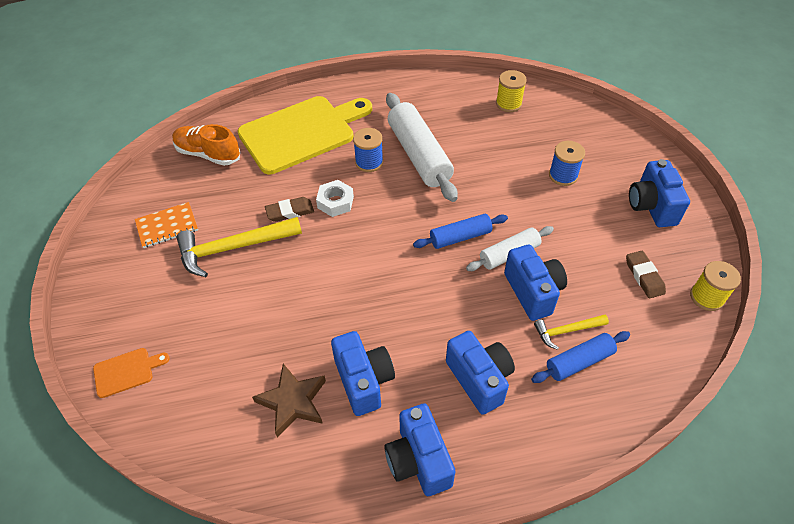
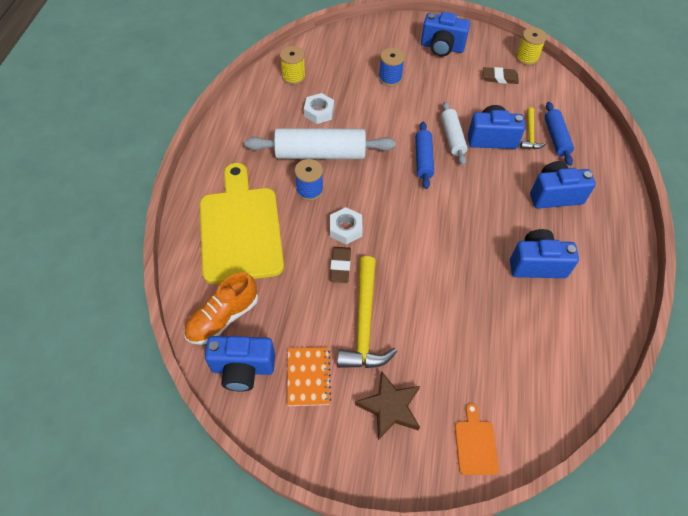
camera: 70 degrees left, 5 degrees up
(293, 402) = (542, 317): brown star -> brown star (390, 407)
(418, 460) = (609, 252): blue camera -> blue camera (243, 369)
(473, 137) = (319, 112): none -> white nut

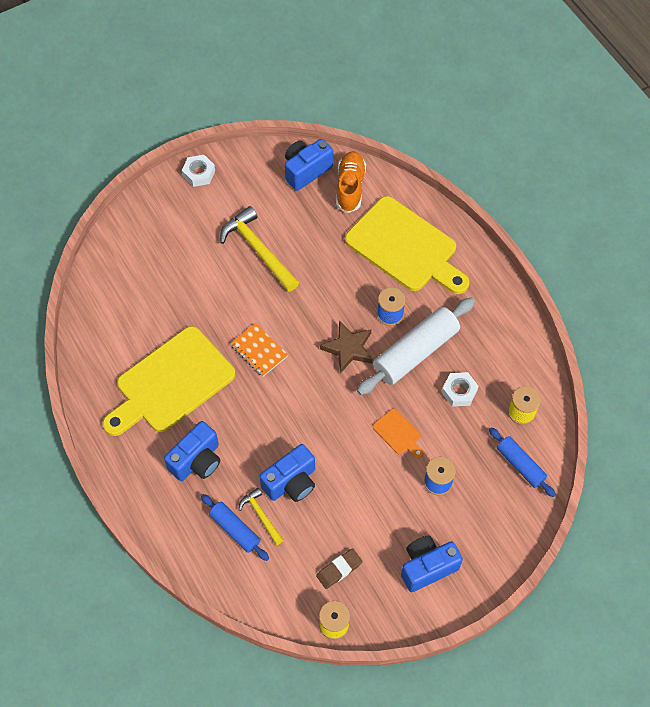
camera: 140 degrees right, 5 degrees up
(308, 377) = (263, 195): orange notebook -> orange notebook (259, 350)
(340, 266) = (309, 274): brown eraser -> none
(346, 229) = (333, 304): white nut -> white nut (199, 173)
(390, 407) = (199, 214): brown star -> brown star (348, 348)
(423, 159) = (330, 412): blue rolling pin -> blue rolling pin (520, 465)
(452, 137) = (325, 455): white rolling pin -> none
(475, 444) = (132, 232): orange cutting board -> orange cutting board (398, 433)
(537, 264) = (171, 383): blue camera -> yellow cutting board

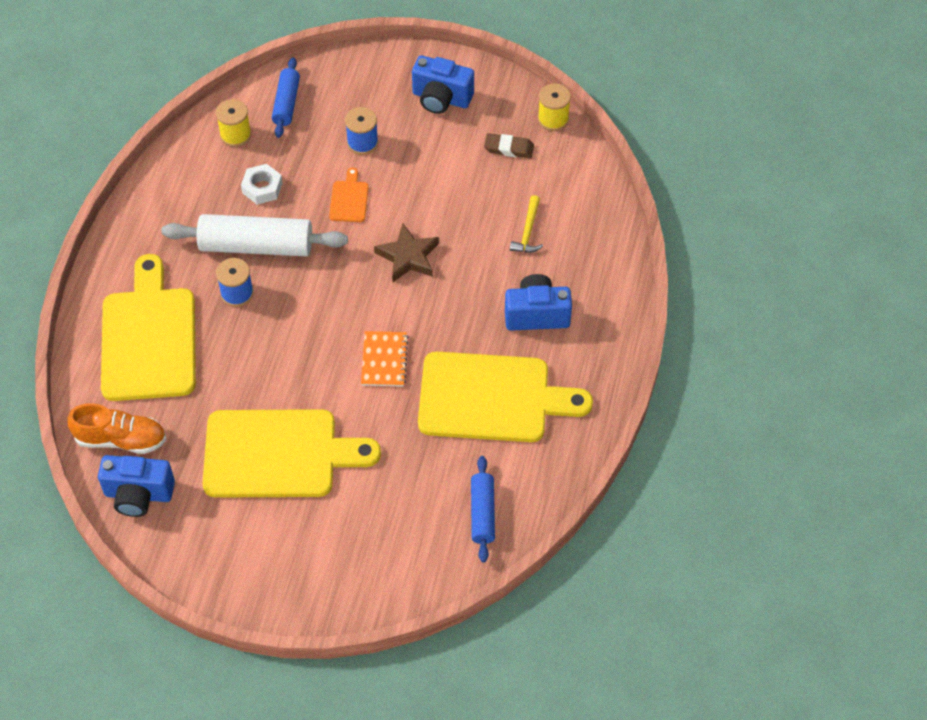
camera: 135 degrees left, 5 degrees down
(199, 173) = (242, 590): white nut -> none
(235, 530) = (560, 238): blue rolling pin -> blue rolling pin (482, 513)
(258, 250) = (278, 454): yellow hammer -> yellow cutting board
(291, 482) = (476, 235): blue camera -> none
(348, 348) = (307, 296): brown star -> brown star (408, 257)
(350, 187) = (121, 439): orange shoe -> orange shoe turned 135 degrees counterclockwise

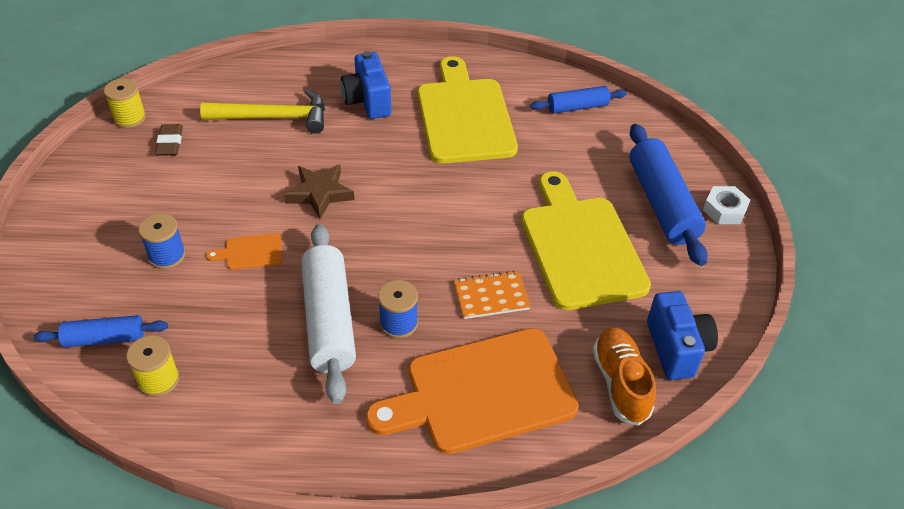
camera: 105 degrees left, 10 degrees down
(148, 338) = (482, 392): yellow cutting board -> orange cutting board
(262, 188) = (243, 333): white nut -> white nut (724, 210)
(313, 547) = (662, 203): none -> blue rolling pin
(384, 360) = (447, 190): orange notebook -> orange notebook (491, 296)
(441, 98) = (100, 202): blue camera -> none
(528, 231) = (274, 118): yellow hammer -> yellow hammer, size x1.85

